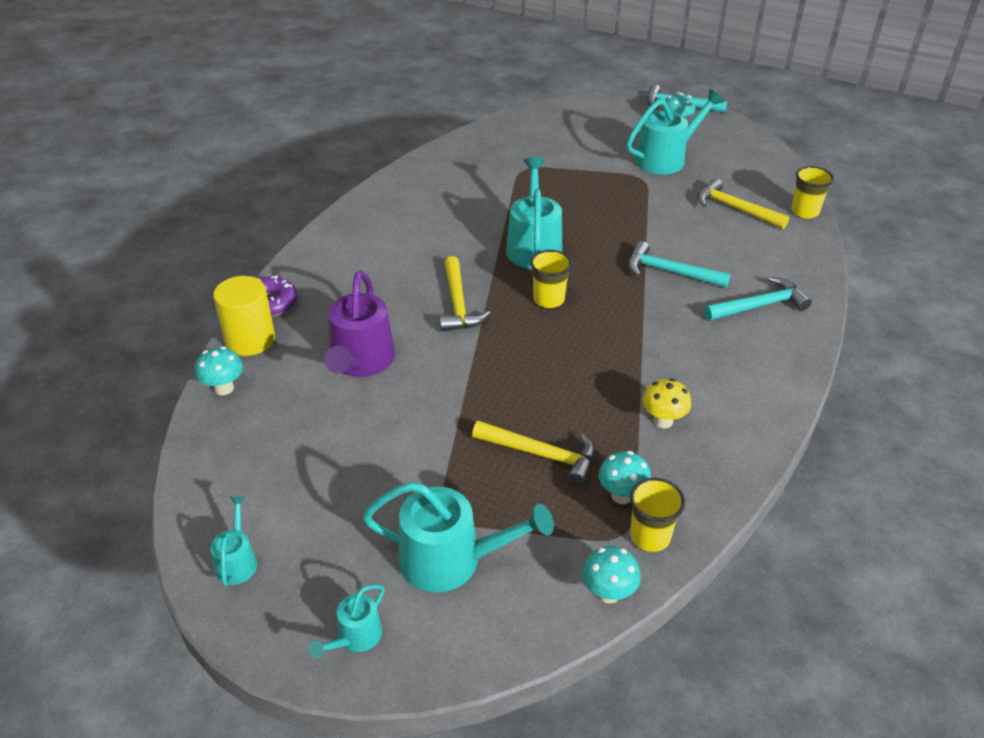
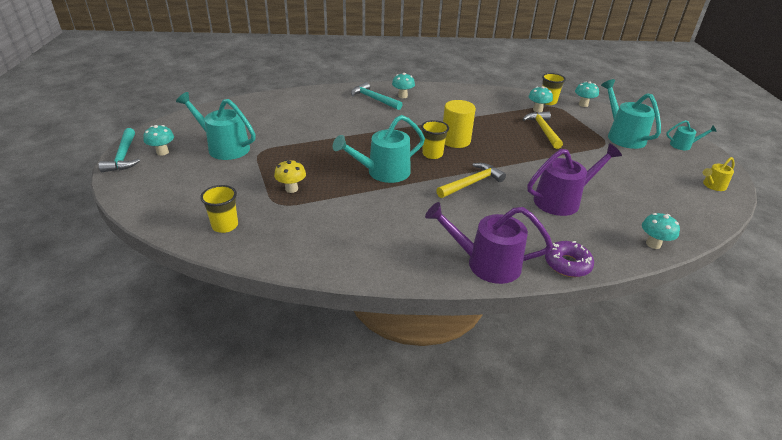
camera: 120 degrees left, 5 degrees down
(237, 561) = (712, 185): turquoise watering can -> yellow watering can
(250, 340) = (608, 255): yellow cylinder -> yellow cylinder (455, 141)
(326, 254) = (486, 263): none -> purple watering can
(663, 421) = (484, 109): yellow mushroom -> yellow mushroom (291, 189)
(670, 272) = (367, 124): turquoise hammer -> none
(735, 209) = (279, 116): yellow hammer -> none
(760, 341) = (402, 96): none -> turquoise mushroom
(805, 211) = (267, 97): yellow cup -> yellow cup (225, 225)

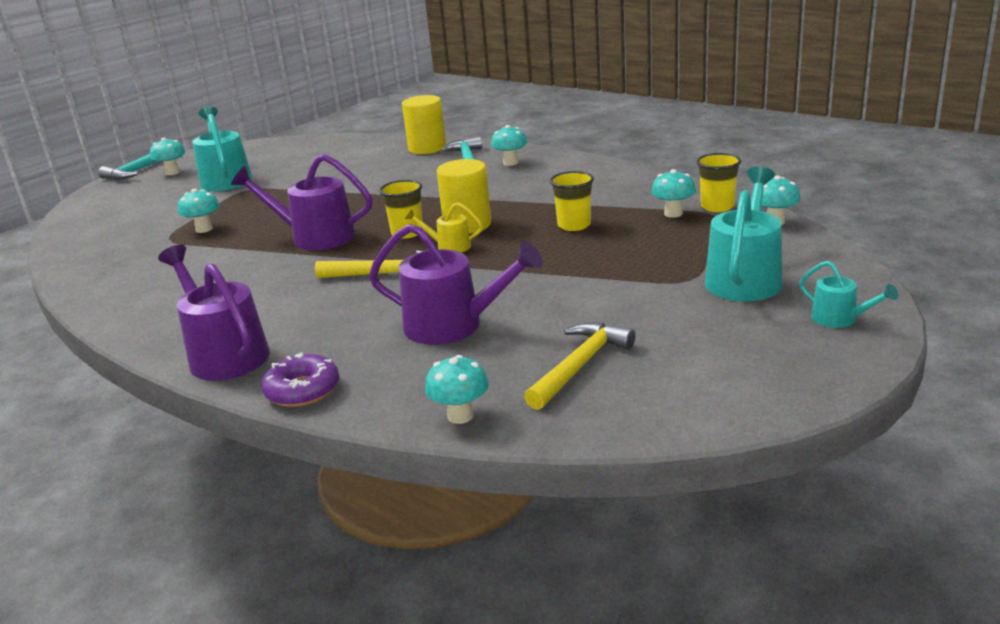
camera: 45 degrees right, 10 degrees down
(225, 225) = (97, 244): yellow cup -> yellow cup (574, 225)
(291, 189) = (204, 229): yellow mushroom -> turquoise mushroom
(331, 95) = (427, 148): none -> yellow cylinder
(383, 172) = (315, 237): turquoise watering can -> purple watering can
(543, 130) = (621, 240): yellow hammer -> yellow hammer (579, 366)
(712, 185) = (752, 387): yellow watering can -> yellow watering can (449, 247)

